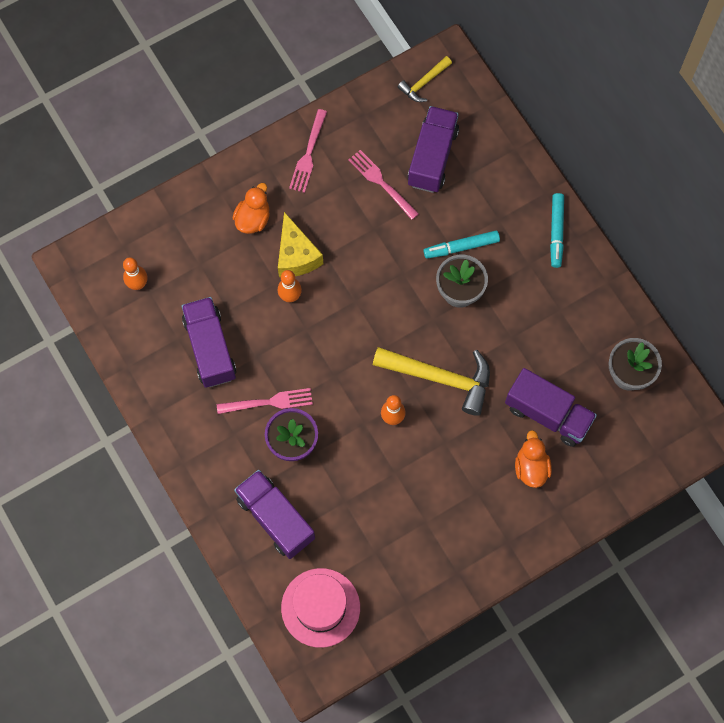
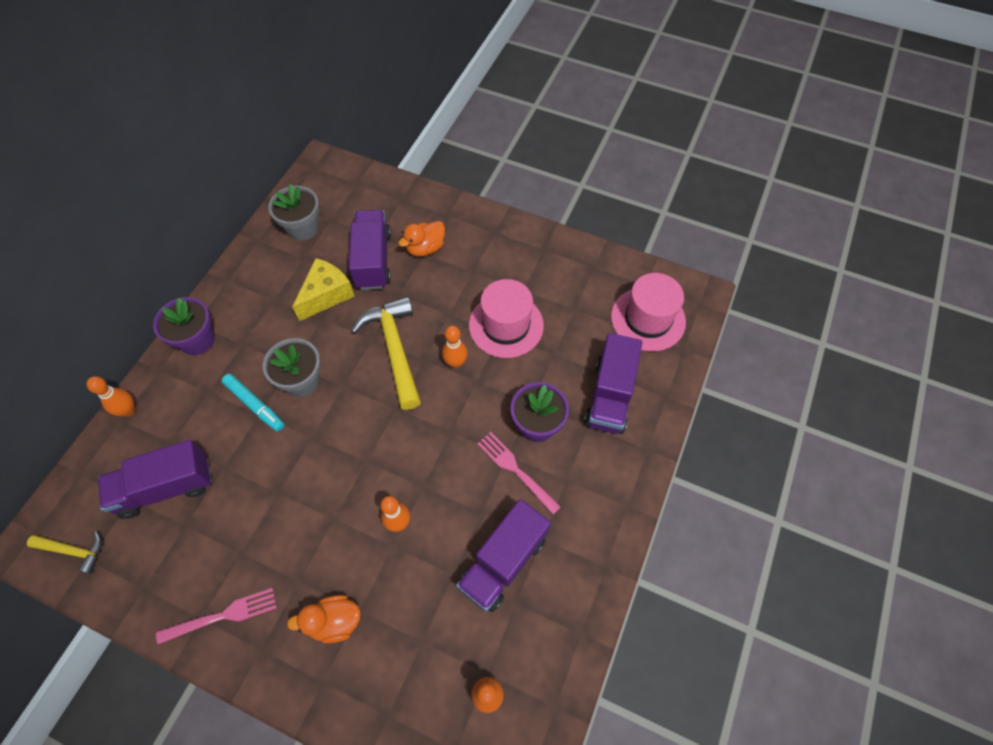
camera: 125 degrees left, 10 degrees down
(296, 255) = (351, 546): yellow cheese -> yellow cheese (326, 295)
(381, 183) = (221, 517): pink fork -> none
(400, 482) = (506, 325): none -> pink hat
(519, 157) = (129, 411): none -> orange bowling pin
(556, 232) = (197, 340): turquoise marker -> purple flower pot

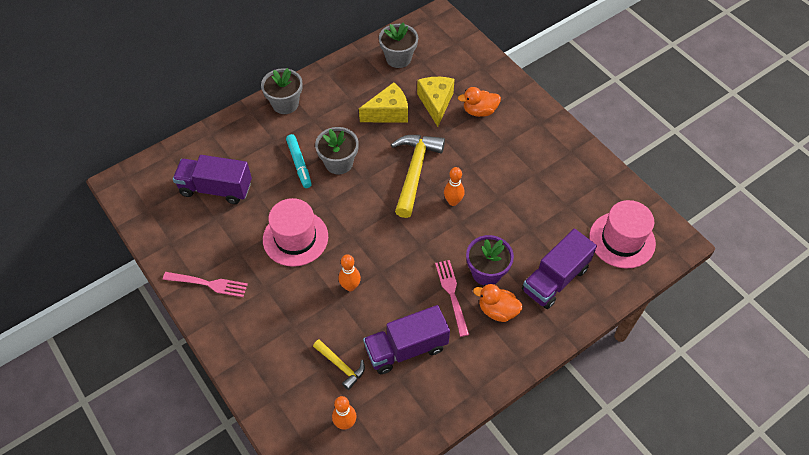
camera: 30 degrees right, 5 degrees down
(73, 551) = (143, 199): yellow hammer -> yellow hammer (341, 366)
(129, 411) = (218, 129): orange bowling pin -> none
(197, 340) = (285, 104): purple flower pot -> grey flower pot
(334, 621) = (274, 324): orange duck -> orange duck (497, 310)
(373, 260) = (436, 103): purple truck -> yellow cheese
(506, 325) = (506, 193): pink hat -> pink hat (295, 238)

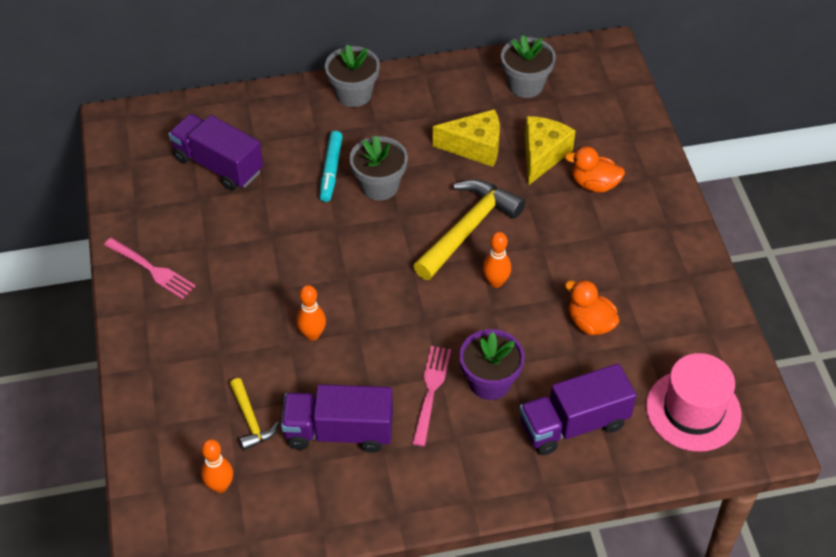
camera: 25 degrees right, 5 degrees down
(295, 238) = (279, 255): pink hat -> none
(497, 310) = (477, 432): orange duck -> orange duck (590, 323)

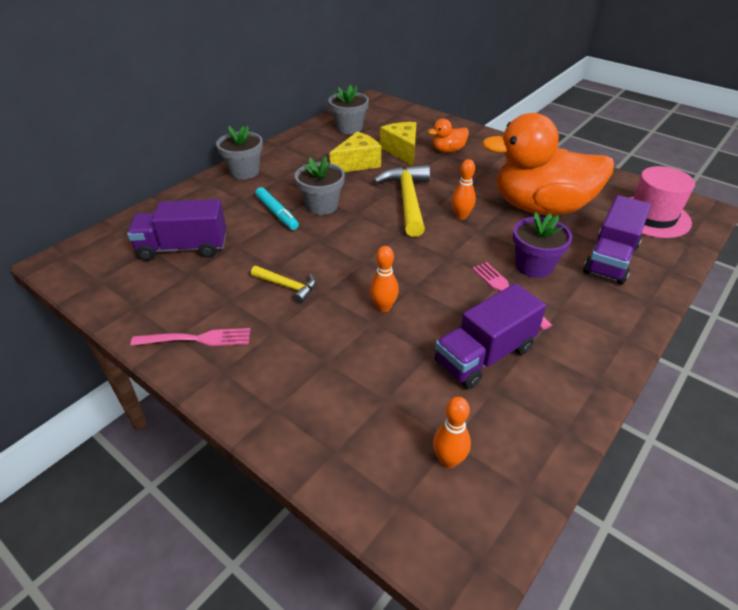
camera: 40 degrees left, 10 degrees down
(251, 420) = (410, 392): yellow hammer -> yellow hammer (287, 286)
(590, 323) = (541, 207): orange duck -> orange duck, size x2.41

